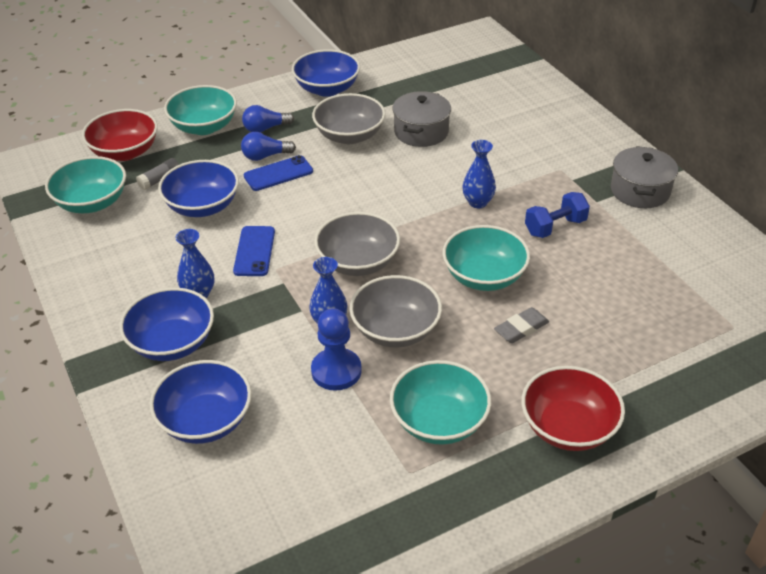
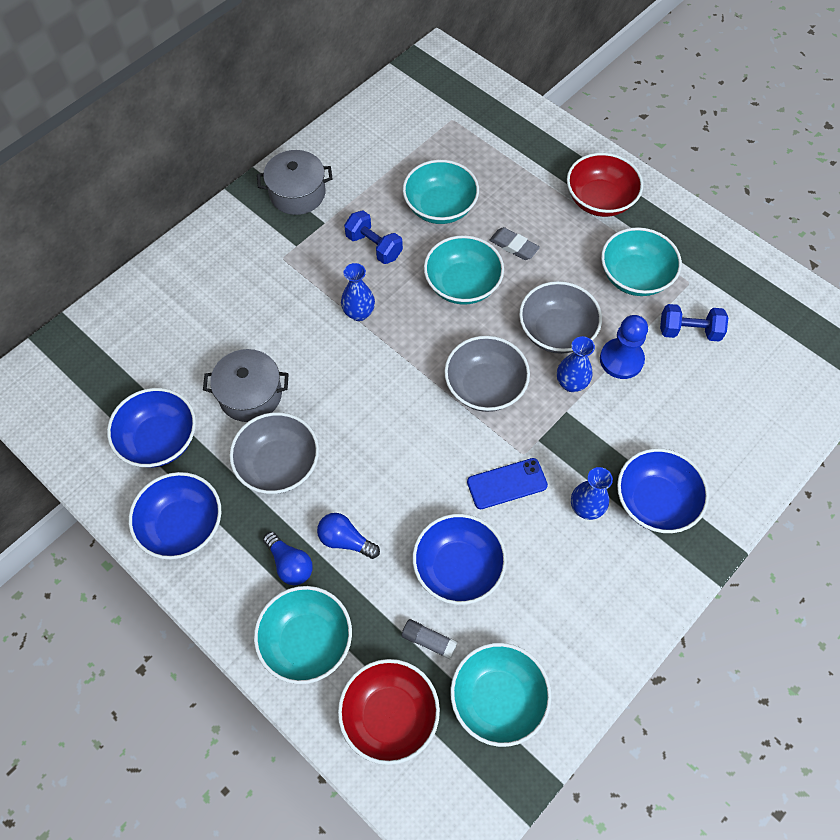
camera: 110 degrees left, 20 degrees up
(205, 420) = (719, 434): blue bowl -> blue bowl (159, 440)
(265, 156) = (345, 540): blue light bulb -> blue light bulb turned 150 degrees clockwise
(278, 174) = (374, 513): blue phone -> none
(342, 445) = (689, 331): none -> blue dumbbell
(594, 284) = (440, 207): none -> turquoise bowl

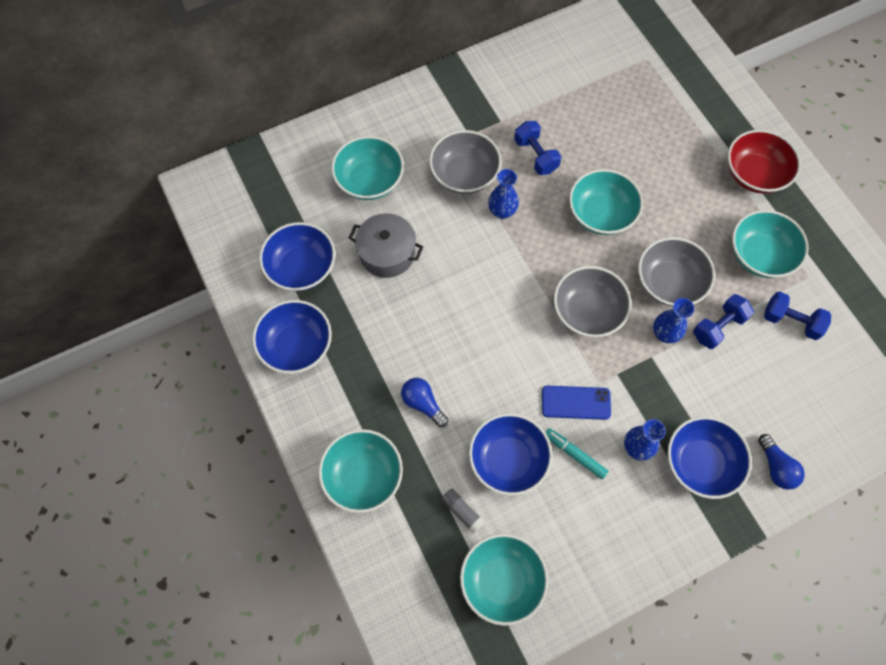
camera: 20 degrees right, 5 degrees up
(278, 465) = (390, 321): grey bowl -> grey bowl (464, 175)
(290, 564) = (371, 407): blue light bulb -> blue light bulb (776, 467)
(297, 193) = (486, 87): grey pot -> none
(389, 716) = (408, 561): red bowl -> none
(440, 207) = (606, 137): turquoise bowl -> turquoise bowl (369, 180)
(513, 246) = (659, 193): grey eraser -> none
(525, 537) = (575, 454): none -> turquoise marker
(621, 360) = (718, 327): blue pawn -> blue dumbbell

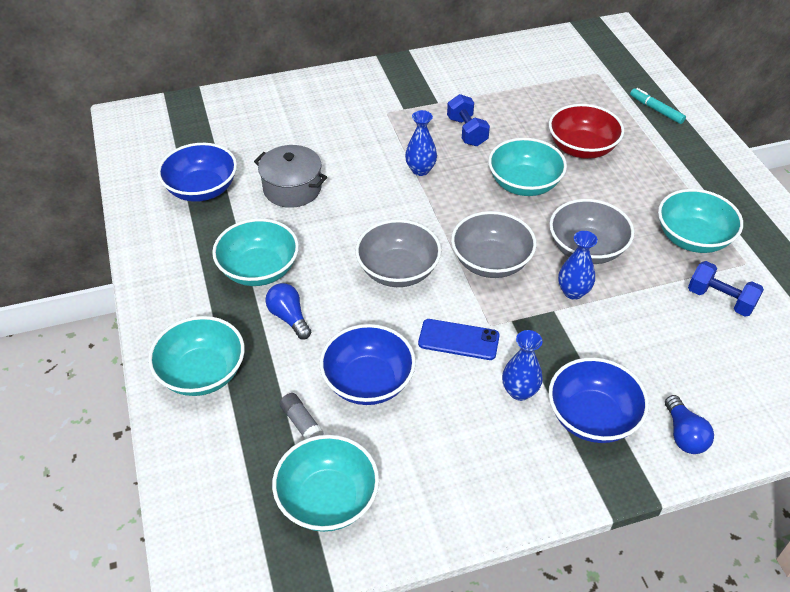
camera: 10 degrees right, 20 degrees down
(296, 346) = (173, 251): blue bowl -> none
(369, 180) = (293, 131): turquoise bowl -> turquoise bowl (259, 269)
(464, 175) = (390, 138): grey bowl -> grey bowl (398, 271)
(575, 454) = (446, 387): turquoise marker -> turquoise marker (656, 110)
(718, 327) = (635, 294): blue dumbbell -> none
(754, 174) = (696, 171): red bowl -> red bowl (581, 148)

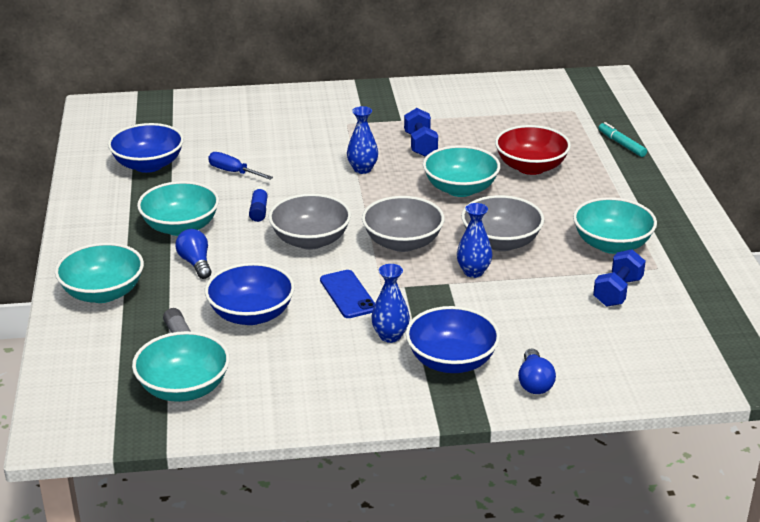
camera: 10 degrees right, 15 degrees down
(292, 188) = (233, 172): grey pot -> blue screwdriver
(333, 237) = (259, 210): none -> blue glue stick
(458, 340) = (348, 294): blue phone -> blue phone turned 45 degrees clockwise
(720, 299) = (617, 292): blue dumbbell -> blue dumbbell turned 75 degrees clockwise

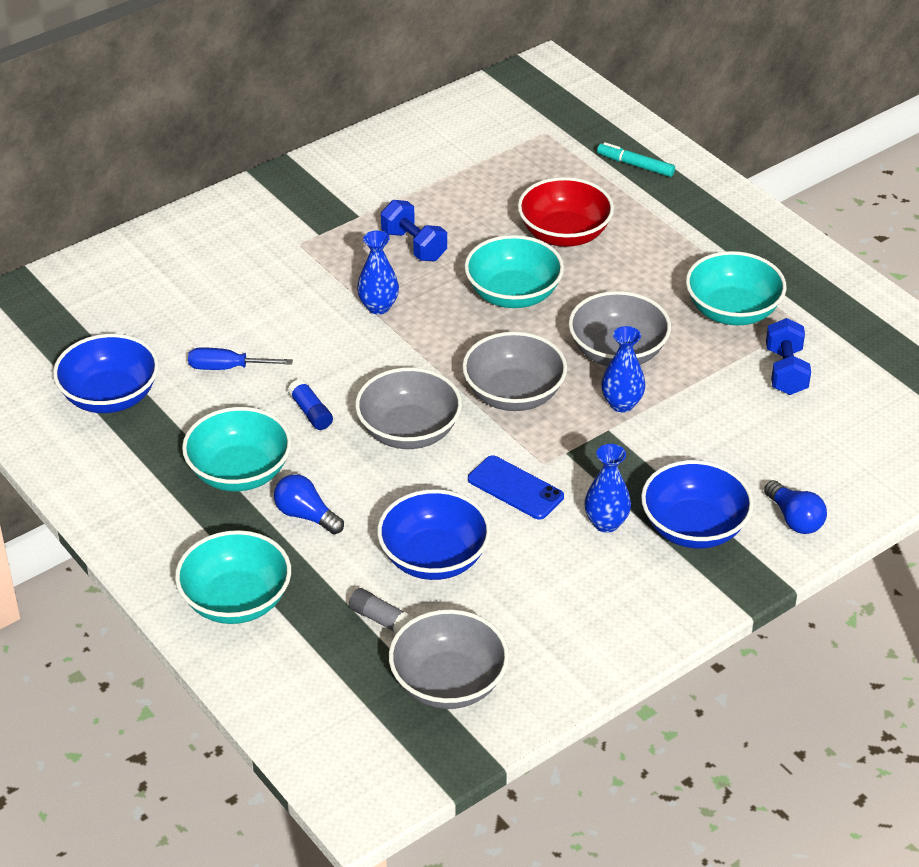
camera: 30 degrees left, 10 degrees up
(184, 388) = (448, 683): turquoise bowl -> grey bowl

